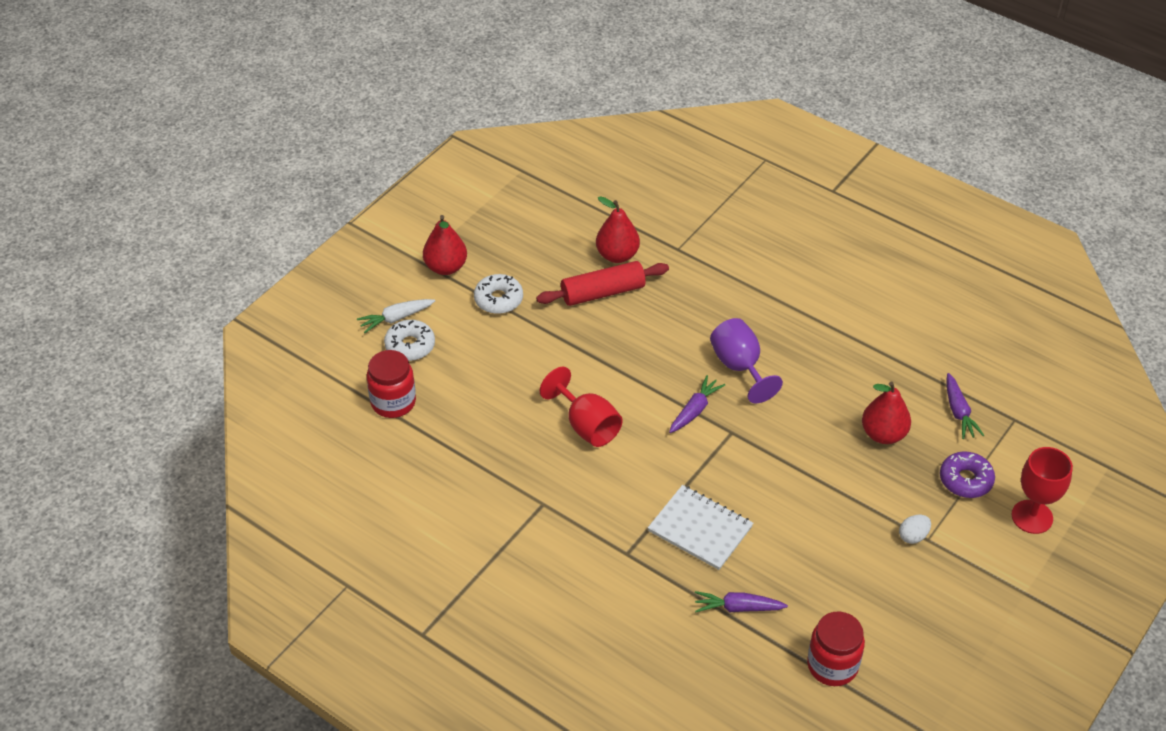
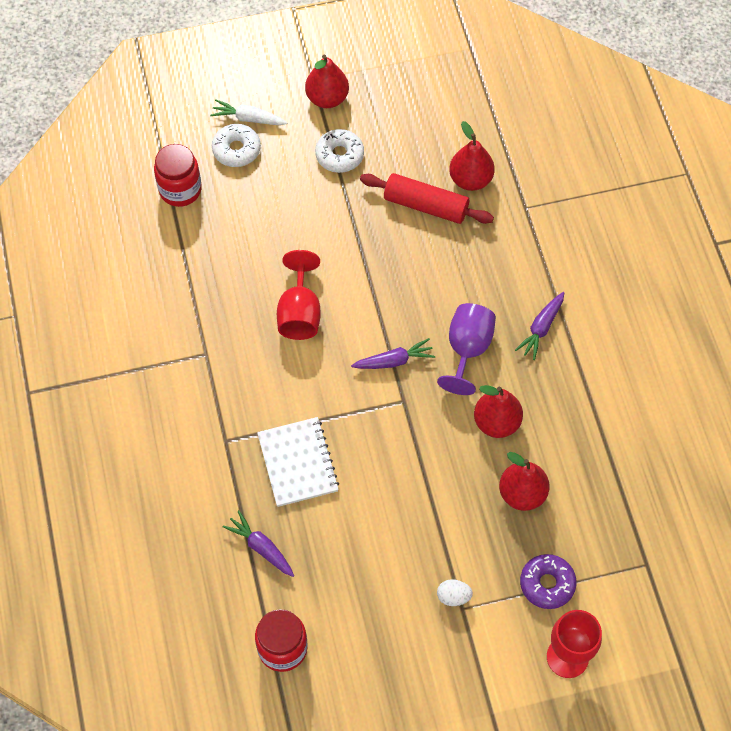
camera: 40 degrees right, 15 degrees up
(813, 400) = (496, 422): none -> red pear
(958, 412) = (605, 522): purple carrot -> purple carrot (541, 328)

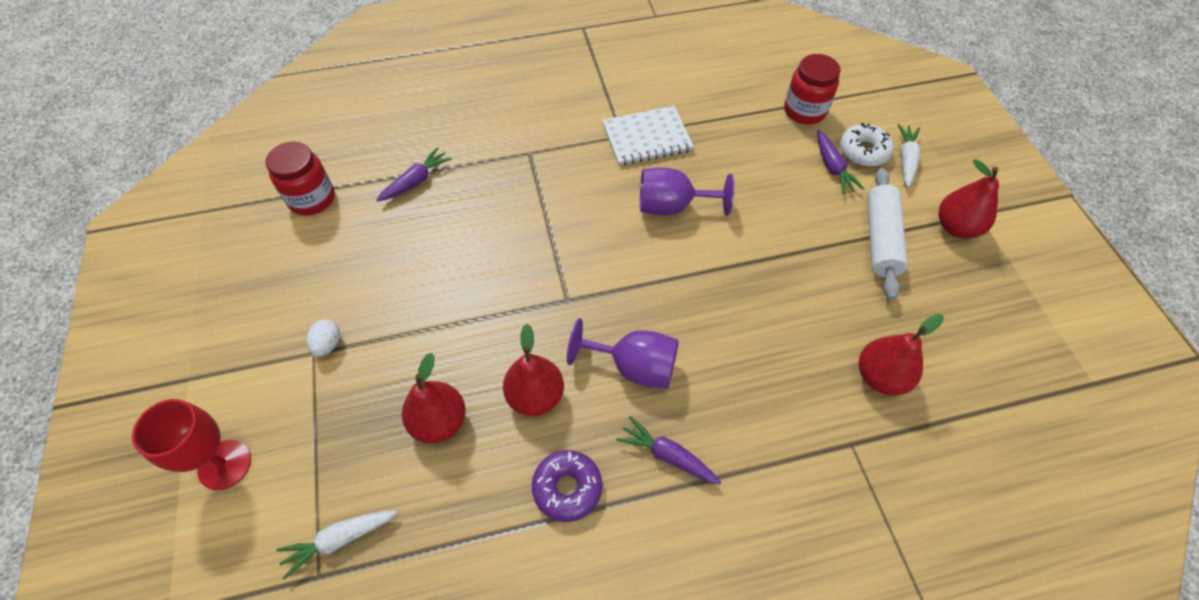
camera: 90 degrees right, 5 degrees down
(298, 463) = (501, 207): white notebook -> white notebook (647, 138)
(300, 313) = (672, 206): red goblet -> purple goblet
(339, 155) = (880, 239): white donut -> white rolling pin
(394, 361) = (617, 291): purple carrot -> purple carrot (832, 168)
(425, 205) = (830, 325): red rolling pin -> none
(547, 584) = (320, 445): purple donut -> purple donut (567, 488)
(619, 554) = (339, 540): none -> white carrot

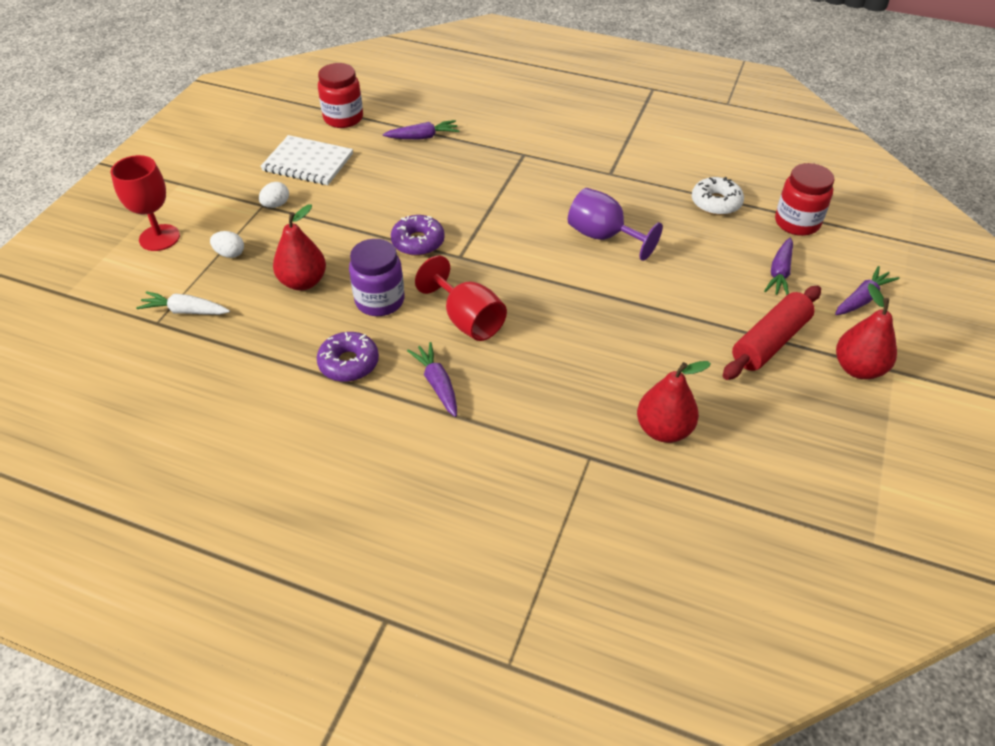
camera: 35 degrees right, 10 degrees down
(328, 435) = (230, 254): none -> white egg
(514, 306) = (418, 242): none -> purple donut
(535, 396) = (380, 301): red pear -> purple jar
(634, 367) = (467, 320): purple goblet -> red goblet
(647, 138) = (629, 183): white notebook -> white notebook (308, 163)
(863, 151) = (824, 275): white donut -> white donut (716, 203)
(880, 239) = (770, 342): white rolling pin -> red rolling pin
(906, 159) = (862, 299): white carrot -> purple carrot

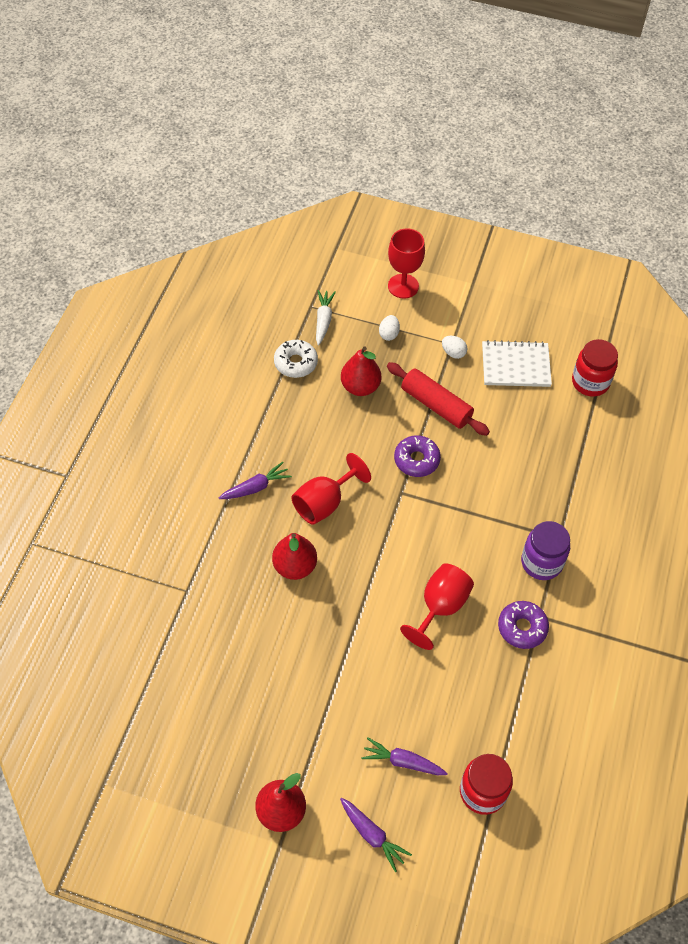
camera: 85 degrees right, 10 degrees up
(308, 163) = (515, 365): white notebook -> white notebook turned 75 degrees clockwise
(349, 363) = (275, 428): purple donut -> purple donut (522, 627)
(380, 301) = (342, 440): purple jar -> purple jar (541, 562)
(423, 137) = (571, 450): purple carrot -> none
(603, 236) = (440, 607): purple goblet -> red goblet
(663, 430) = (212, 644): red pear -> red pear (295, 566)
(716, 203) = (505, 714): white donut -> white donut (296, 363)
(770, 342) = (310, 739): red rolling pin -> red rolling pin (436, 405)

